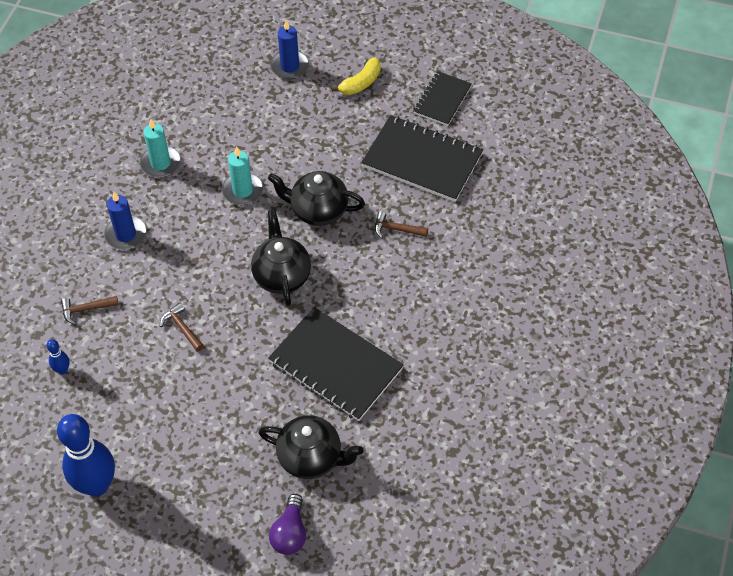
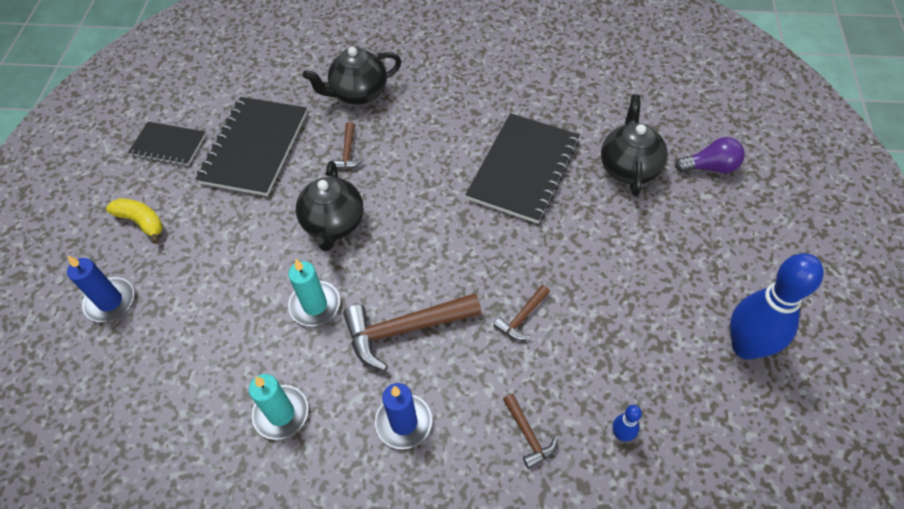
camera: 100 degrees left, 0 degrees up
(200, 246) = (404, 330): none -> brown hammer
(281, 275) = (427, 238): black teapot -> black teapot (358, 93)

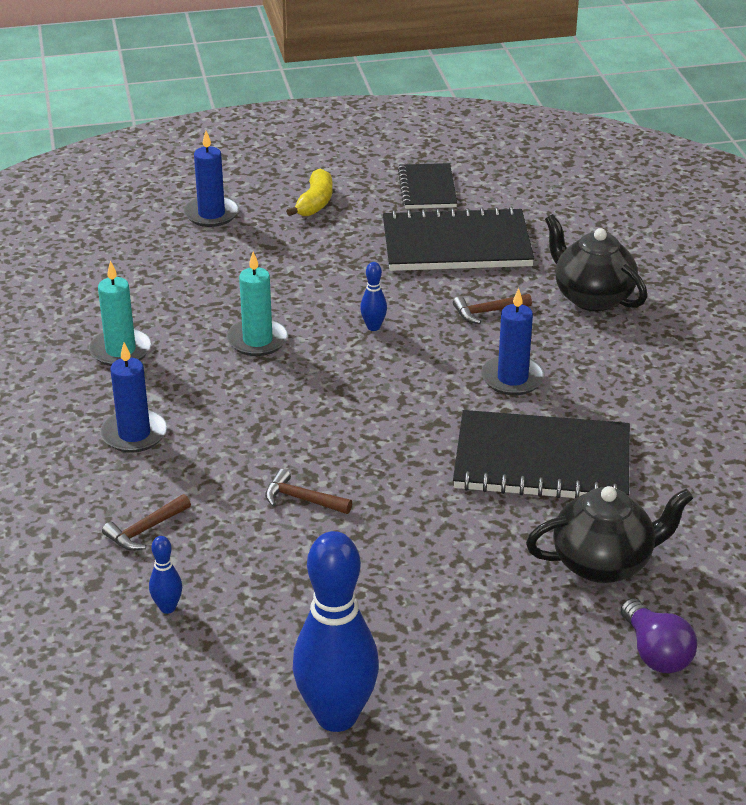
camera: 70 degrees right, 20 degrees down
(334, 224) = (373, 327): black teapot -> blue bowling pin
(404, 330) = (250, 410): brown hammer -> none
(430, 160) = (512, 378): none -> blue candle

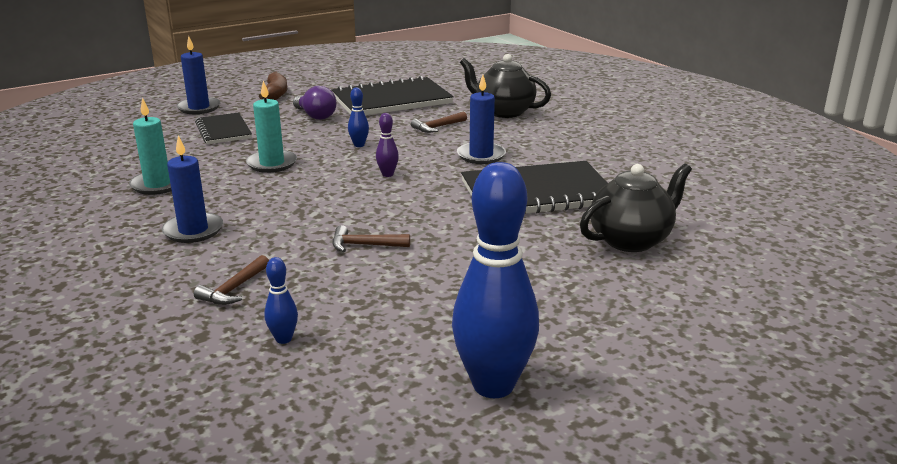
camera: 20 degrees left, 10 degrees down
(315, 203) = (276, 94): yellow banana -> brown banana
(382, 389) = (387, 174): none -> purple bowling pin
(427, 188) = (353, 79): black notebook -> black notebook (223, 130)
(655, 652) = (717, 284): purple light bulb -> purple light bulb (315, 116)

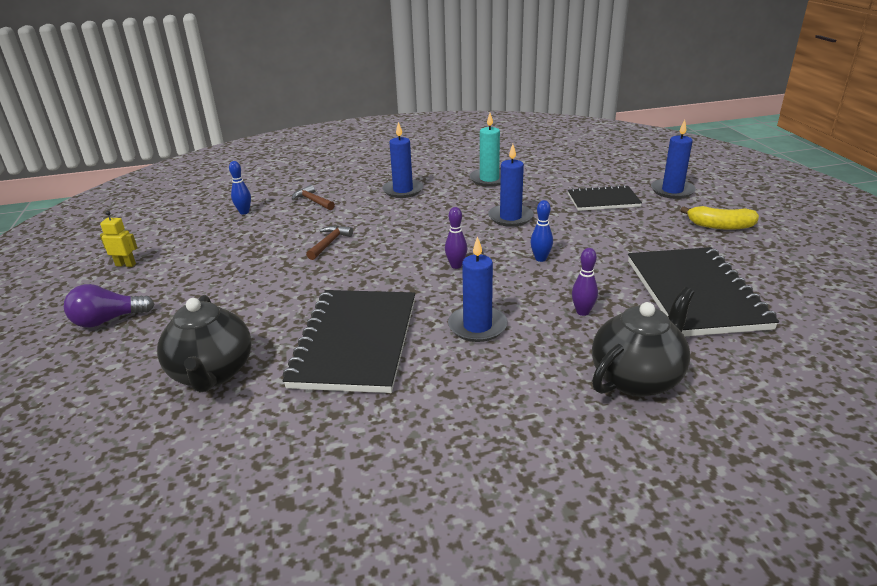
camera: 110 degrees right, 5 degrees up
(272, 164) = (510, 217): turquoise candle -> blue candle
(276, 94) = (720, 226): brown banana -> yellow banana
(315, 116) = (638, 243): purple light bulb -> purple light bulb (108, 320)
(437, 127) = (582, 312): brown hammer -> purple bowling pin
(493, 385) = (126, 264): blue bowling pin -> yellow robot

